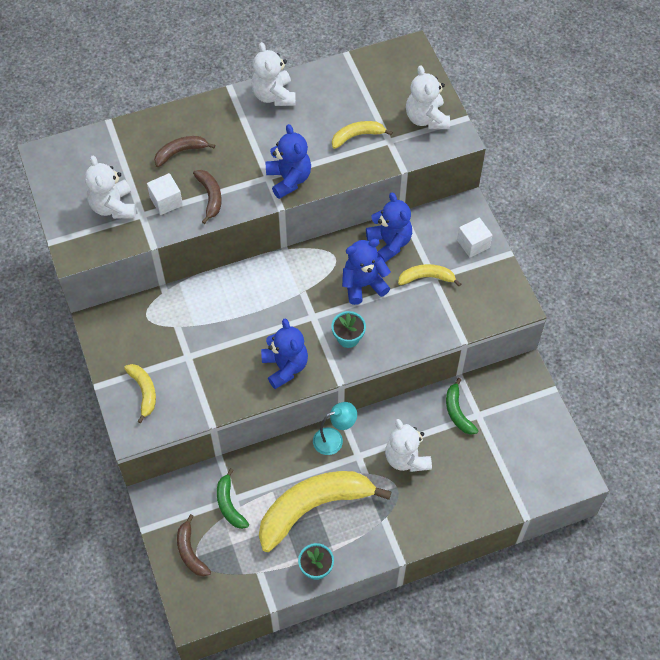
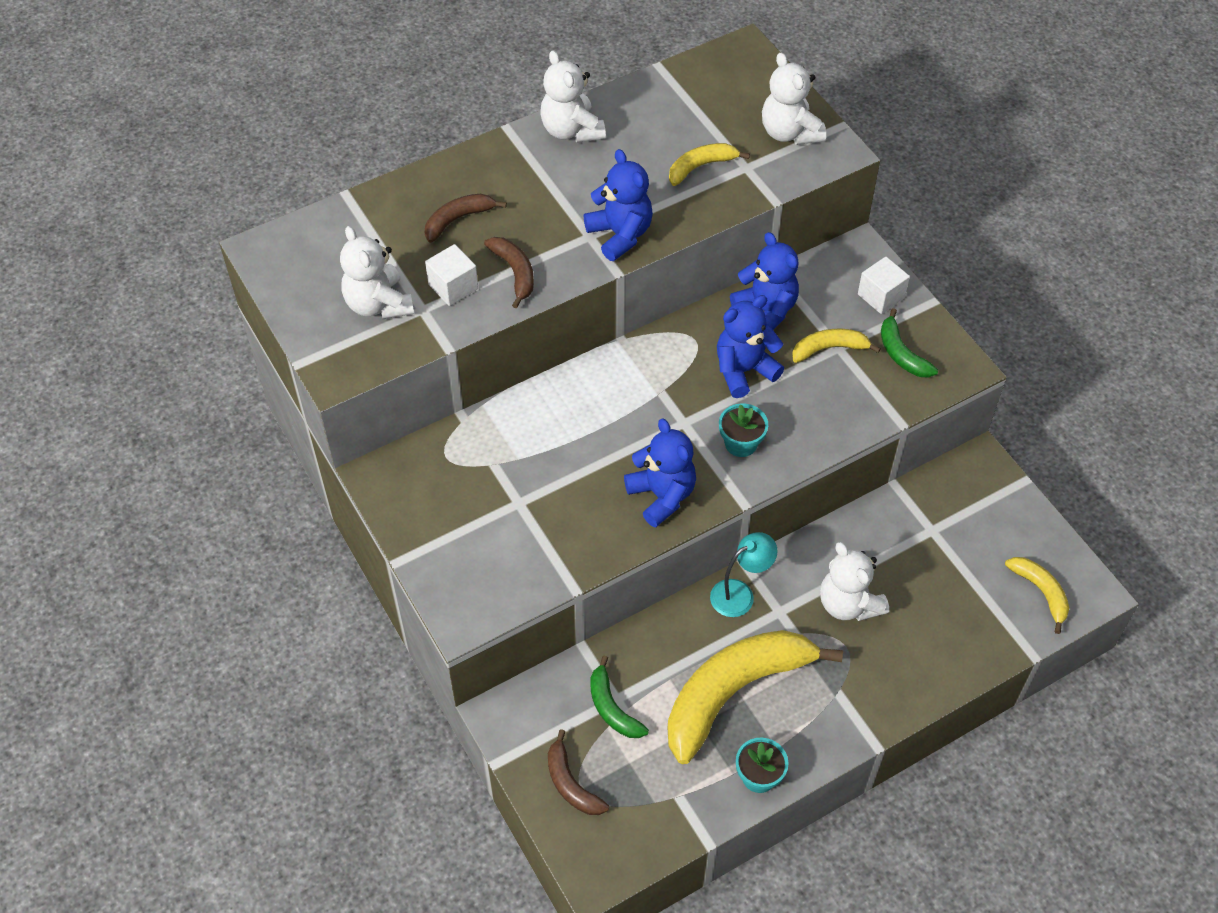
camera: 10 degrees left, 5 degrees down
(144, 392) = (466, 560): yellow banana -> yellow banana (1040, 592)
(457, 412) = (903, 530): green banana -> green banana (901, 353)

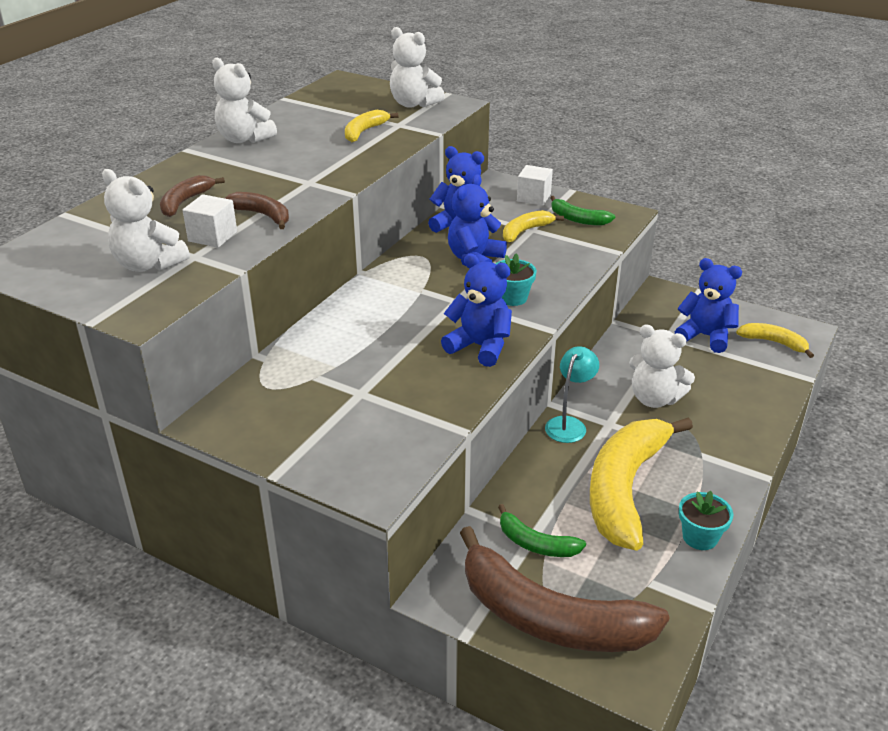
camera: 30 degrees left, 20 degrees down
(571, 784) = (550, 618): brown banana -> brown banana, size x2.15
(620, 235) = (334, 175): blue teddy bear -> blue teddy bear (705, 336)

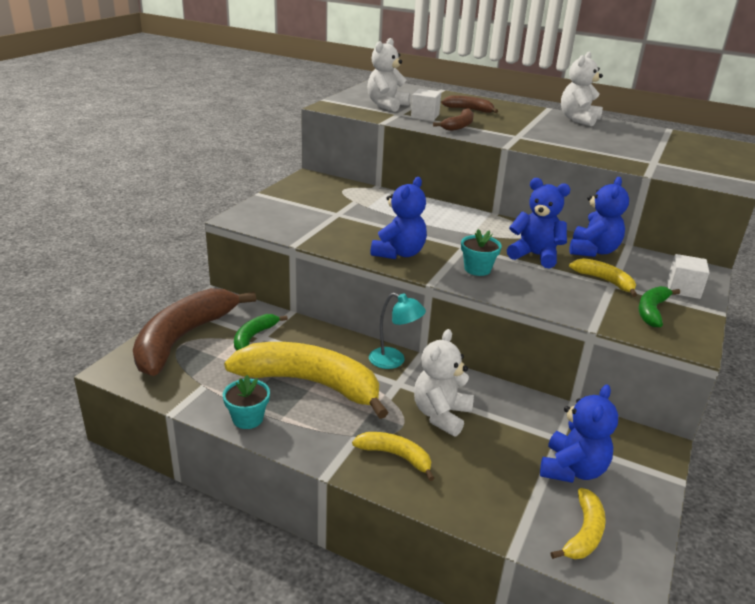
camera: 85 degrees right, 5 degrees down
(364, 132) = (625, 151): yellow banana -> yellow banana (395, 456)
(413, 104) = (708, 168): white teddy bear -> none

